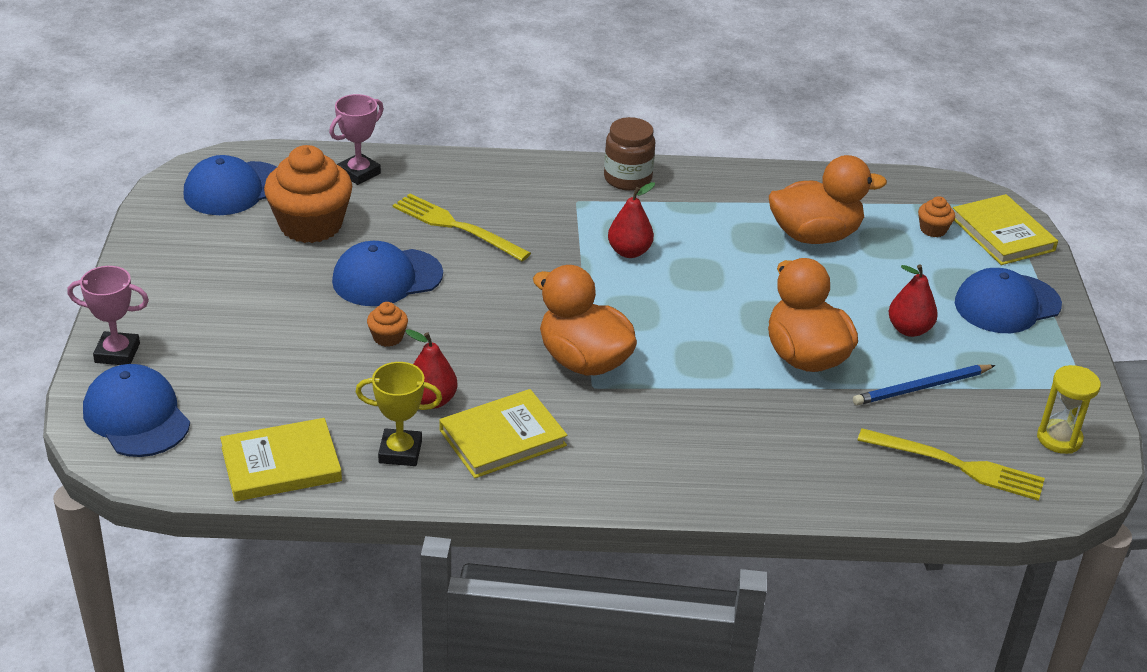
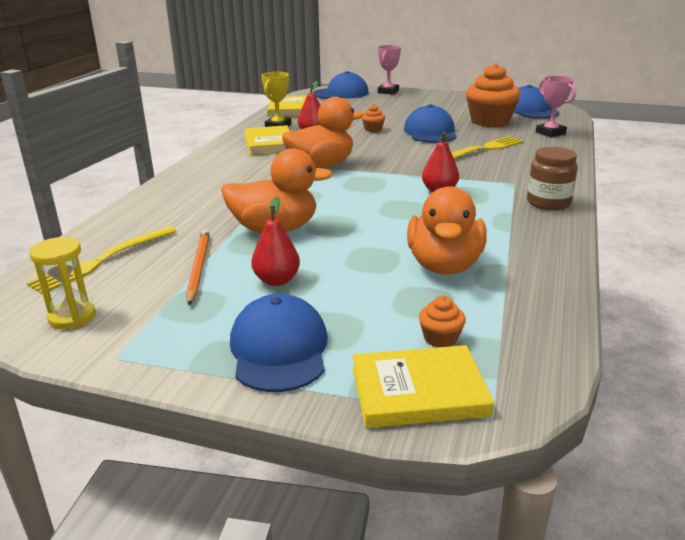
camera: 110 degrees right, 10 degrees down
(921, 388) = (198, 267): blue pencil -> orange pencil

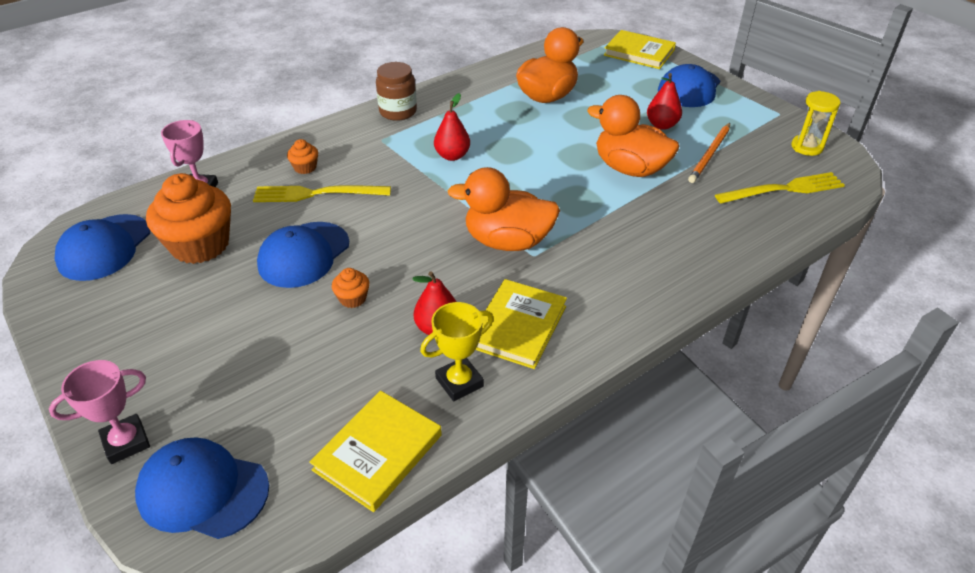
camera: 145 degrees left, 15 degrees up
(440, 338) = (603, 65): orange cupcake -> orange cupcake (305, 167)

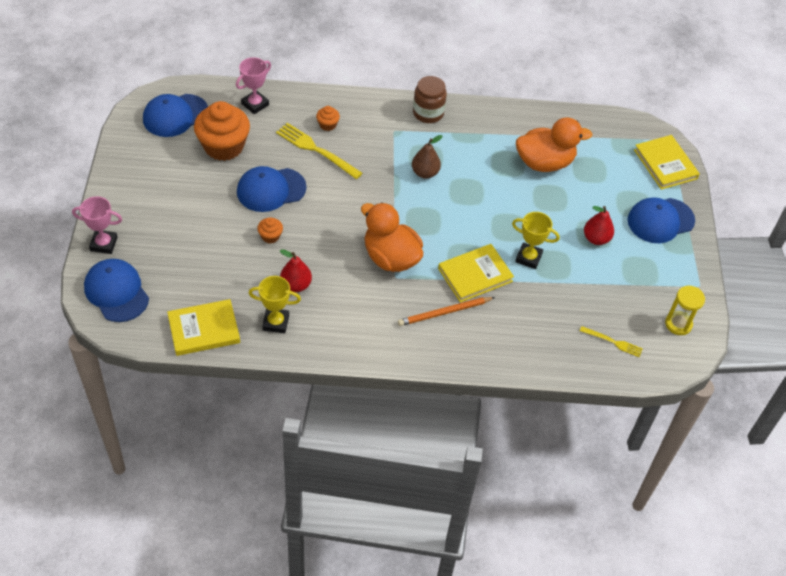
camera: 35 degrees right, 10 degrees up
(452, 156) = (425, 173): red pear -> brown pear
(518, 326) = (338, 314): yellow book -> yellow book (475, 275)
(630, 169) = (528, 258): orange duck -> yellow trophy
(710, 155) = (598, 283): orange pencil -> orange pencil (444, 312)
(784, 189) = (613, 342): yellow fork -> yellow fork, size x0.57

